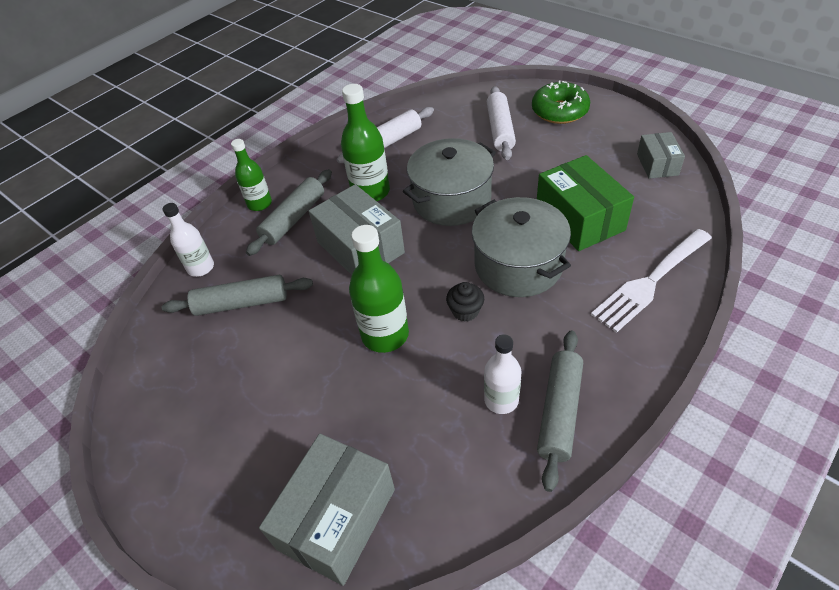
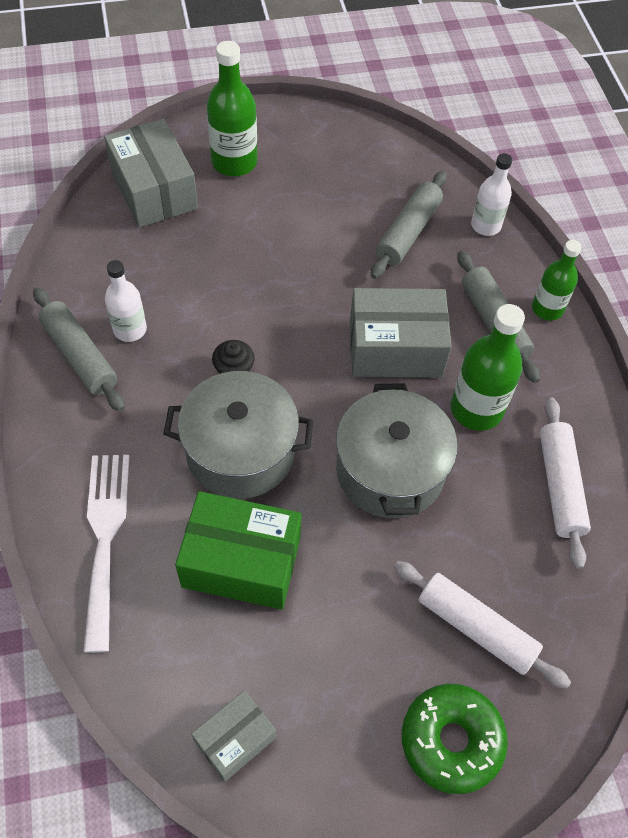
camera: 120 degrees right, 10 degrees up
(385, 335) = (270, 301): green bottle -> green bottle (234, 162)
(657, 164) = (235, 739): grey box -> grey box turned 75 degrees counterclockwise

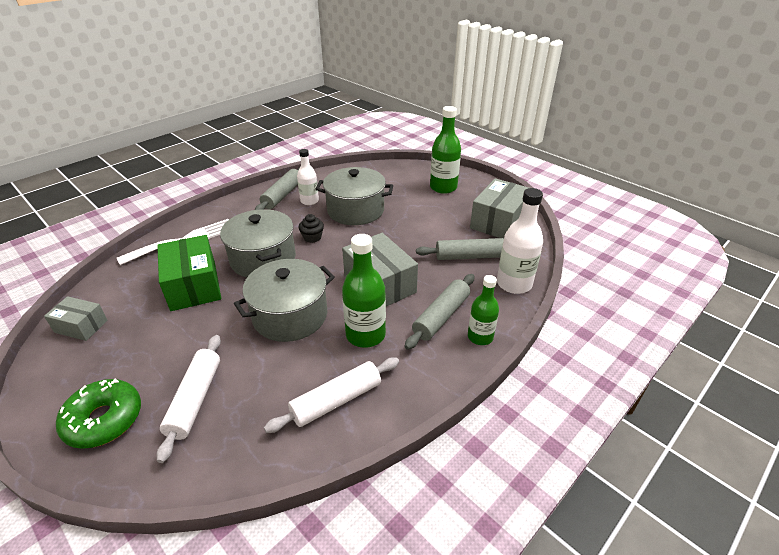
camera: 60 degrees right, 20 degrees down
(154, 190) = (398, 175): grey box -> grey box (498, 221)
(206, 288) = (355, 210): none -> grey pot
(485, 225) = (514, 284): white bottle -> white bottle, size x1.54

